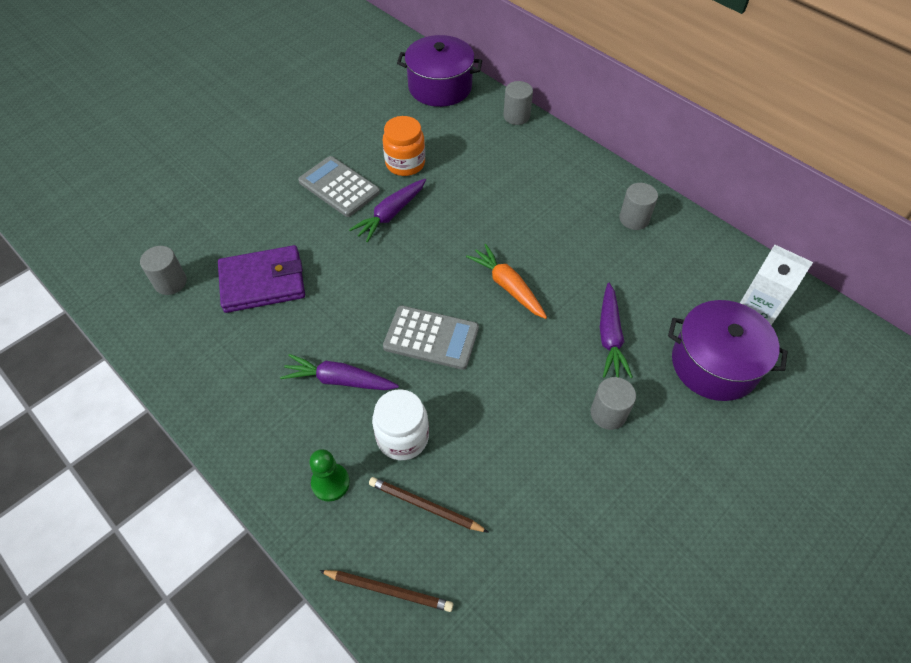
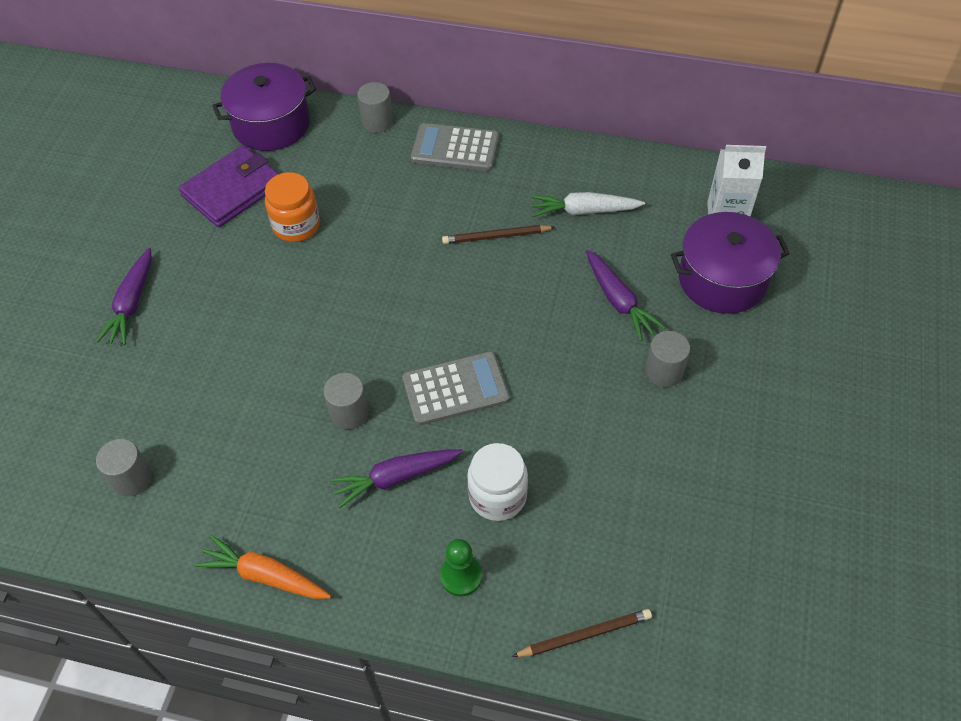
camera: 30 degrees left, 0 degrees up
(263, 282) = (237, 425): purple wallet -> purple wallet (232, 190)
(339, 187) = (243, 284): grey calculator -> grey calculator (455, 148)
(390, 214) = (321, 287): purple carrot -> purple carrot (132, 304)
(425, 506) = (563, 544): brown pencil -> brown pencil (496, 237)
(507, 286) = (492, 301): orange carrot -> orange carrot (265, 575)
(631, 252) = (583, 211): none -> white carrot
(634, 219) = (565, 177): grey cylinder -> grey cylinder (349, 413)

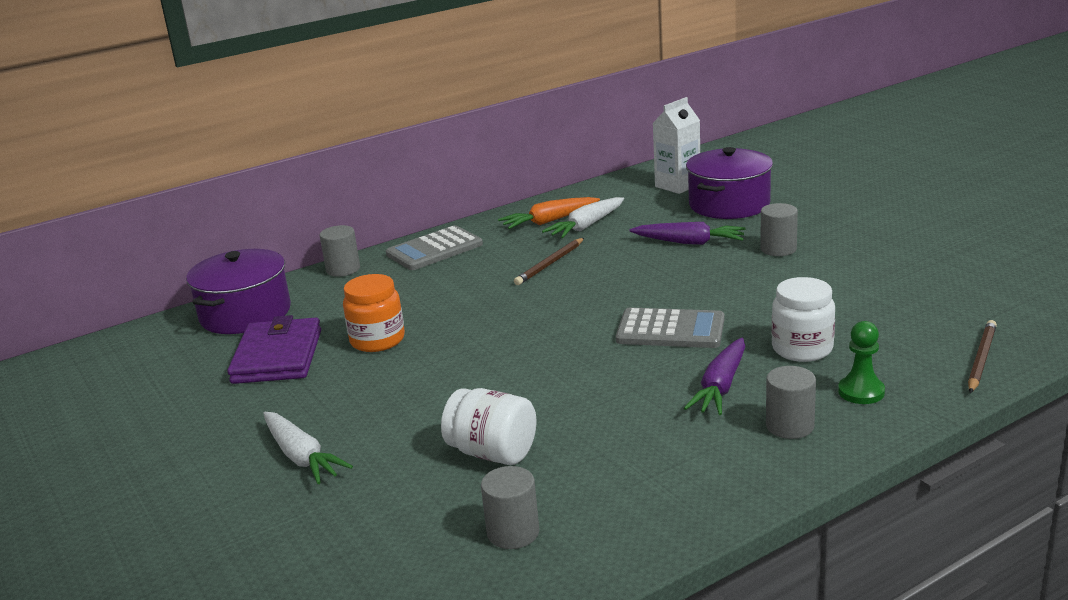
camera: 45 degrees left, 30 degrees down
(132, 304) = (301, 457): purple carrot -> white carrot
(209, 401) = (492, 453): none -> white jar
(265, 575) = (737, 491): orange carrot -> orange carrot (549, 221)
(349, 413) = (620, 385): grey cylinder -> grey cylinder (789, 426)
(455, 389) = (670, 330): grey calculator -> grey calculator turned 75 degrees clockwise

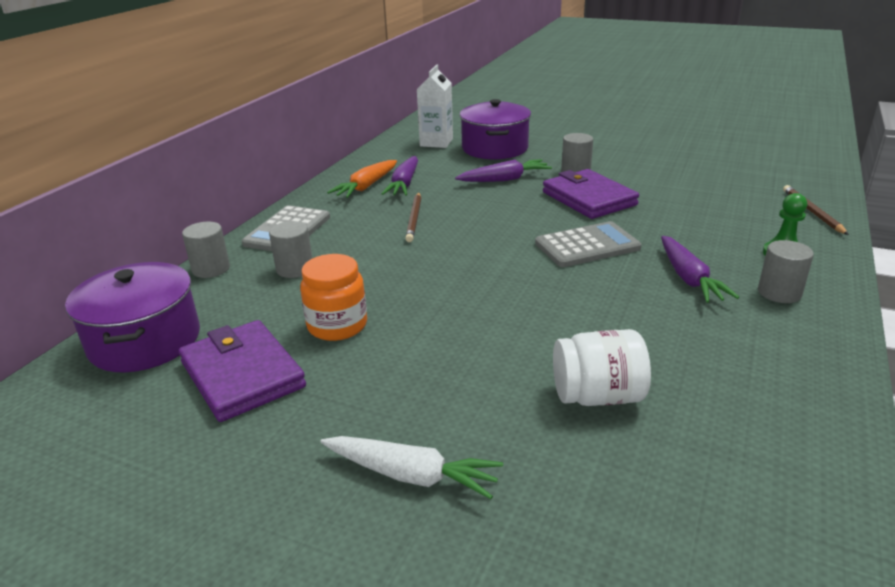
camera: 35 degrees left, 5 degrees up
(513, 533) = (726, 467): grey cylinder -> grey cylinder (295, 269)
(586, 226) = (404, 184): white carrot -> purple carrot
(745, 283) = (588, 199): none -> purple wallet
(802, 349) = (698, 235): white jar -> none

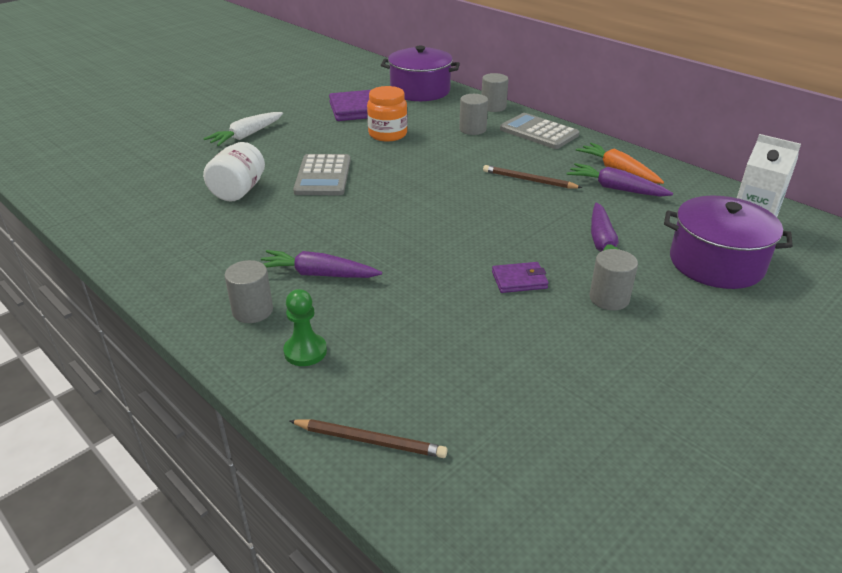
camera: 110 degrees right, 5 degrees up
(587, 246) = (415, 245): grey calculator -> grey calculator (323, 176)
(588, 199) = (519, 280): purple wallet -> purple wallet, size x0.51

